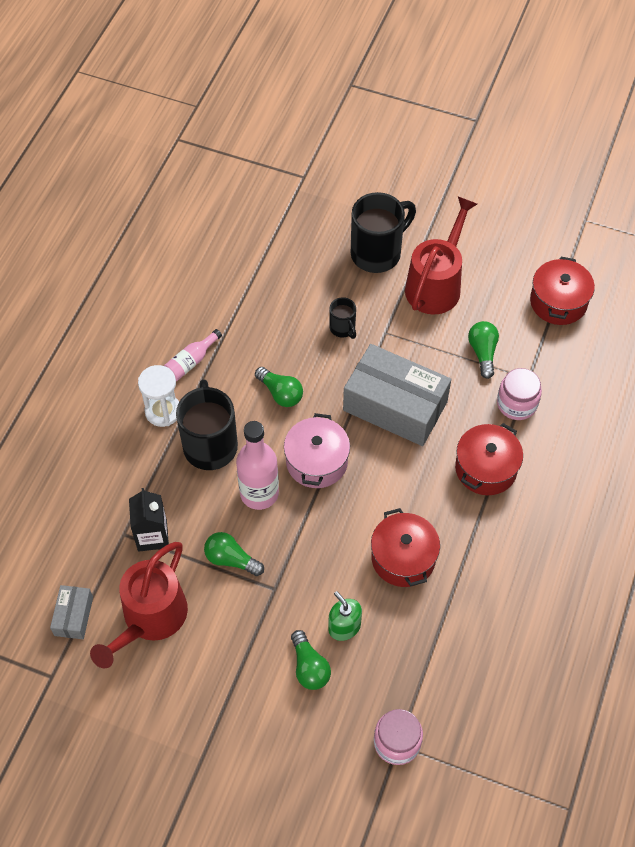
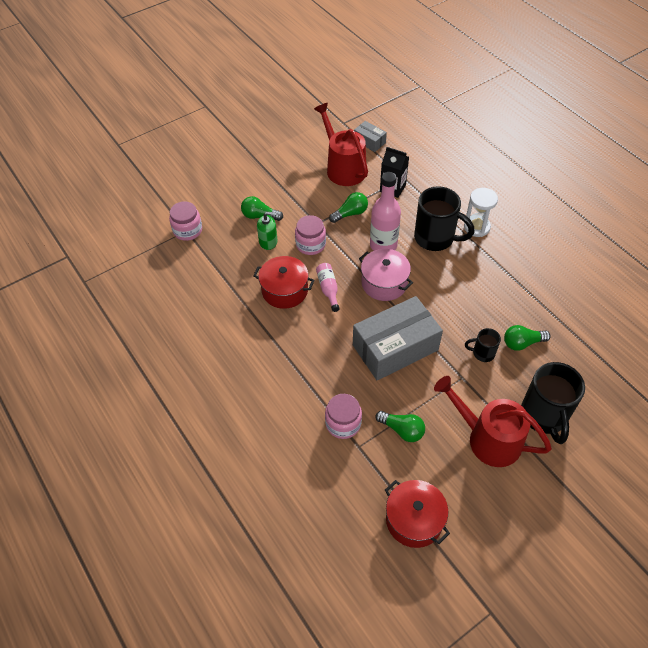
camera: 125 degrees right, 5 degrees down
(191, 362) = (507, 257): pink bottle -> pink bottle (328, 289)
(280, 393) = (450, 290): green light bulb -> green light bulb (522, 343)
(314, 574) = (310, 244): none -> pink jar
(436, 284) = (487, 438): red watering can -> red watering can turned 150 degrees clockwise
(486, 468) = (308, 371): red pot -> none

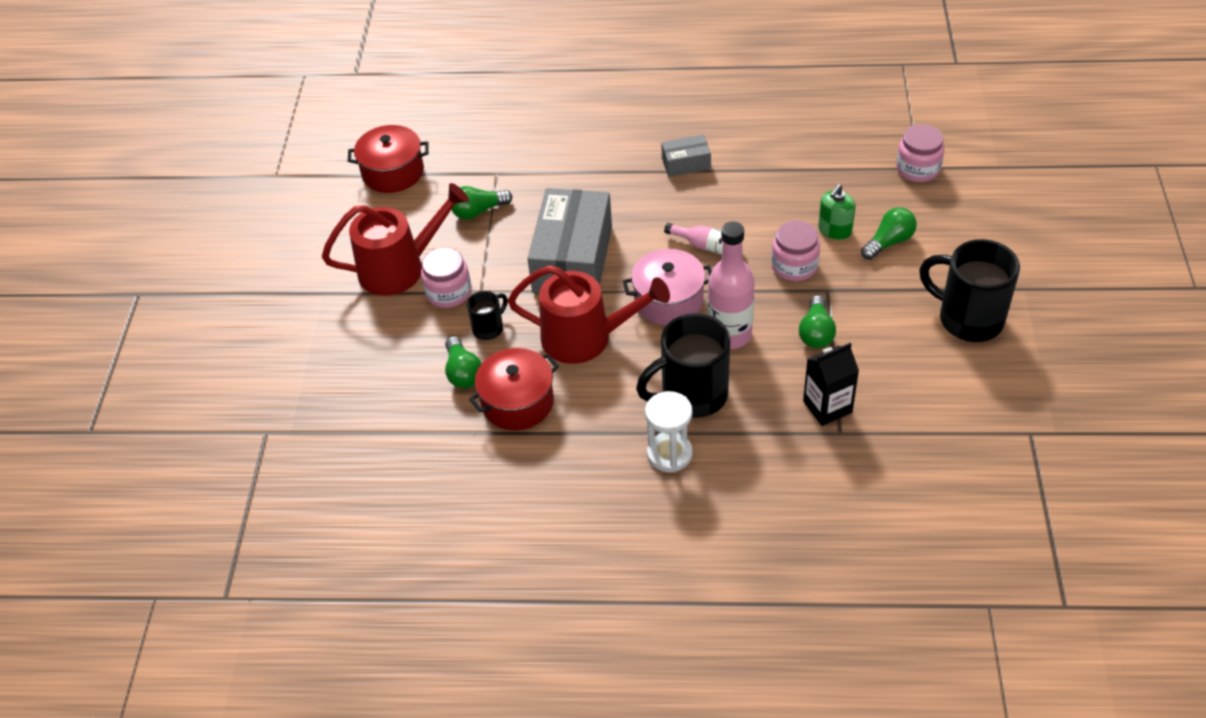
camera: 130 degrees right, 5 degrees down
(285, 290) = (741, 209): red pot -> red pot (517, 402)
(343, 168) = (918, 375): red watering can -> red watering can (586, 338)
(343, 423) = (531, 174): pink jar -> pink jar (448, 292)
(369, 141) = (956, 440): grey box -> grey box (686, 163)
(522, 343) = (463, 372): green light bulb -> green light bulb turned 135 degrees clockwise
(544, 416) = (370, 328): black mug -> black mug (968, 318)

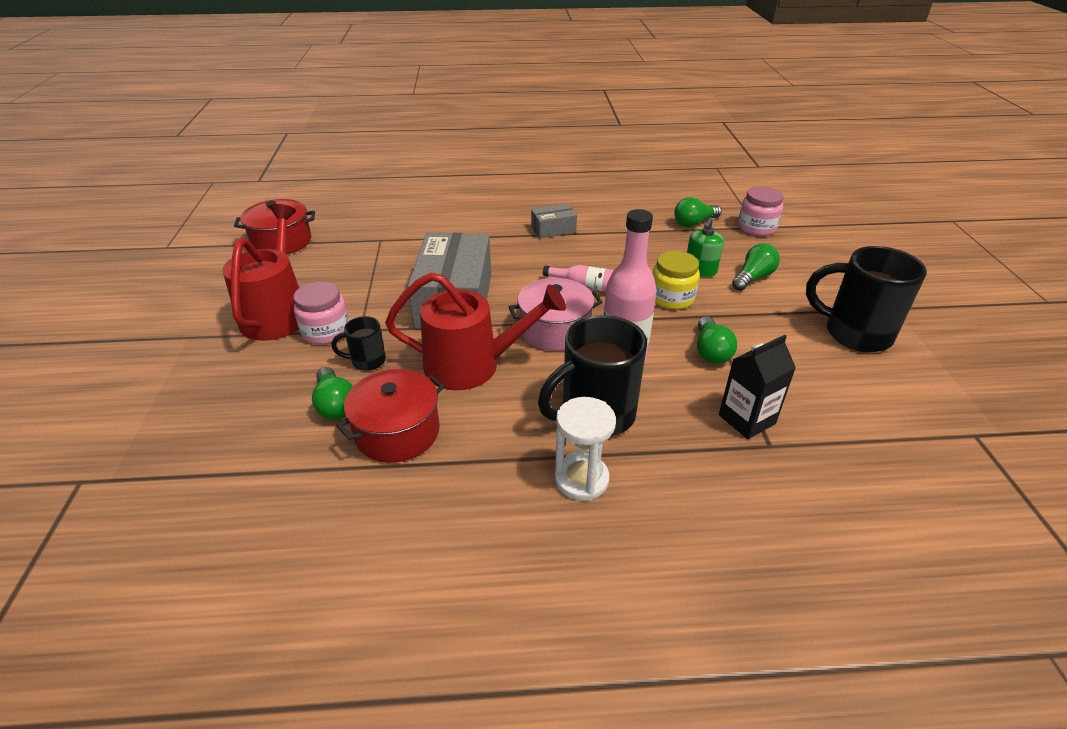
camera: 10 degrees left, 10 degrees down
(400, 268) = (277, 313): red watering can -> red watering can turned 60 degrees counterclockwise
(478, 211) = (361, 267): green light bulb -> green light bulb (694, 223)
(489, 328) = (367, 361): black mug -> black mug turned 135 degrees counterclockwise
(794, 266) = (671, 298): pink jar -> yellow jar

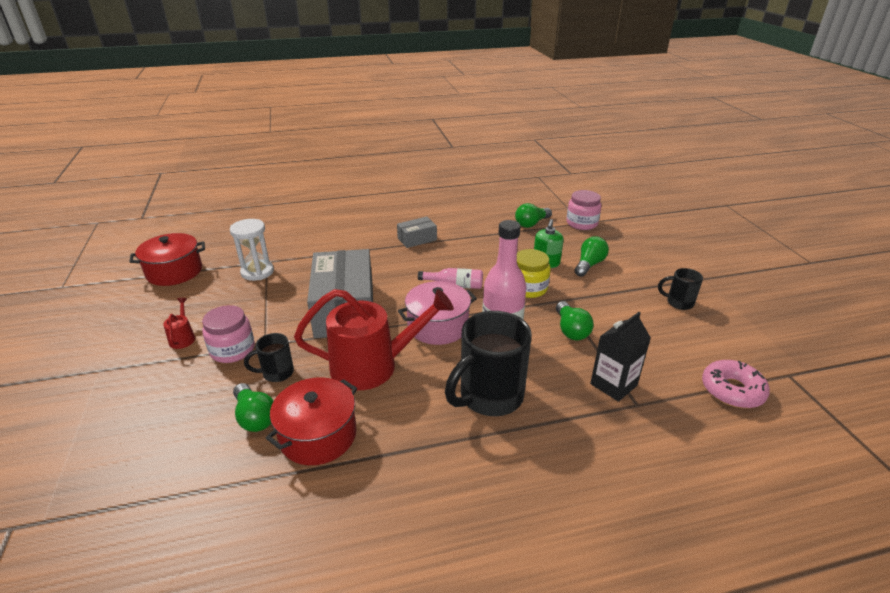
camera: 10 degrees left, 5 degrees down
(277, 313) = (183, 338): red watering can -> red watering can, size x0.41
(581, 479) = (490, 456): white hourglass -> white hourglass (257, 272)
(855, 333) = (678, 303): black mug -> black mug, size x0.50
(894, 444) = (732, 390): none -> pink donut

